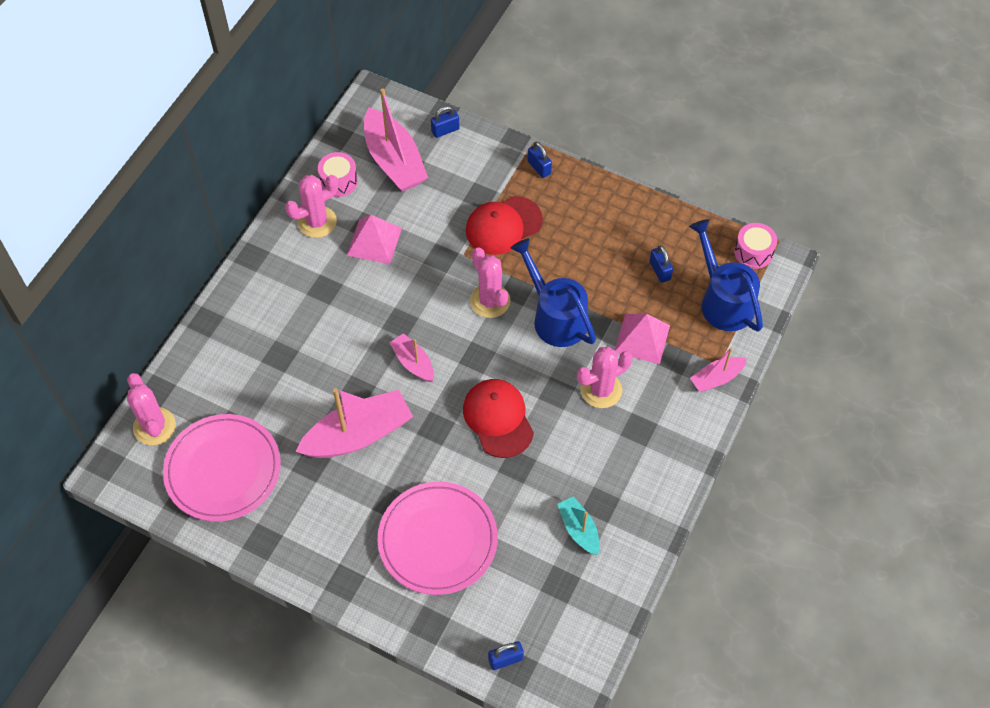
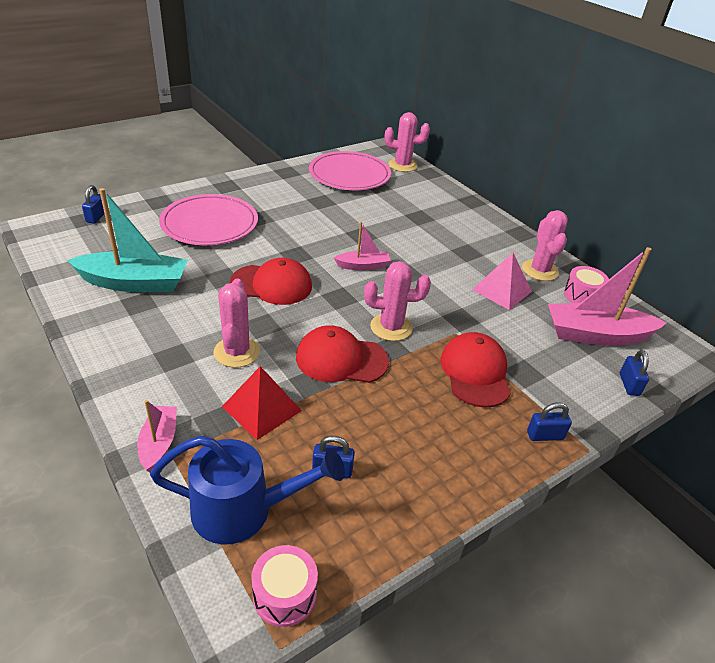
camera: 115 degrees right, 20 degrees down
(358, 435) = (325, 223): pink boat -> none
(555, 316) = (341, 359): blue watering can -> red cap
(579, 529) = (134, 283): turquoise boat -> turquoise boat, size x1.87
(642, 338) = (262, 408): pink pyramid -> red pyramid

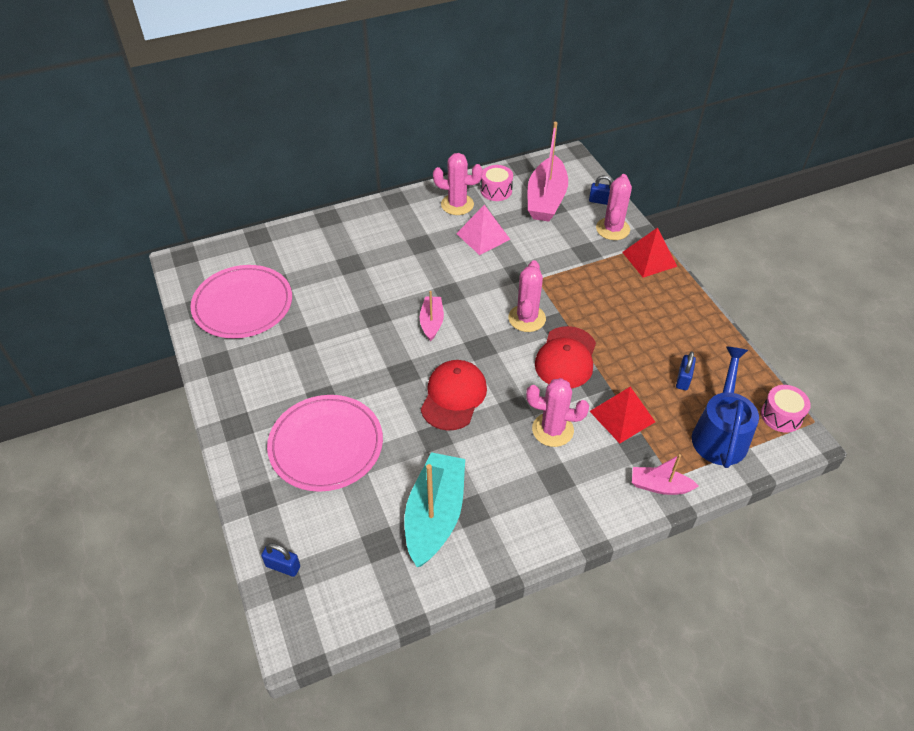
camera: 75 degrees left, 10 degrees up
(402, 165) = (233, 255): pink cactus -> pink cactus (612, 229)
(475, 372) = (585, 279): red cap -> none
(545, 435) = (649, 259): blue padlock -> red pyramid

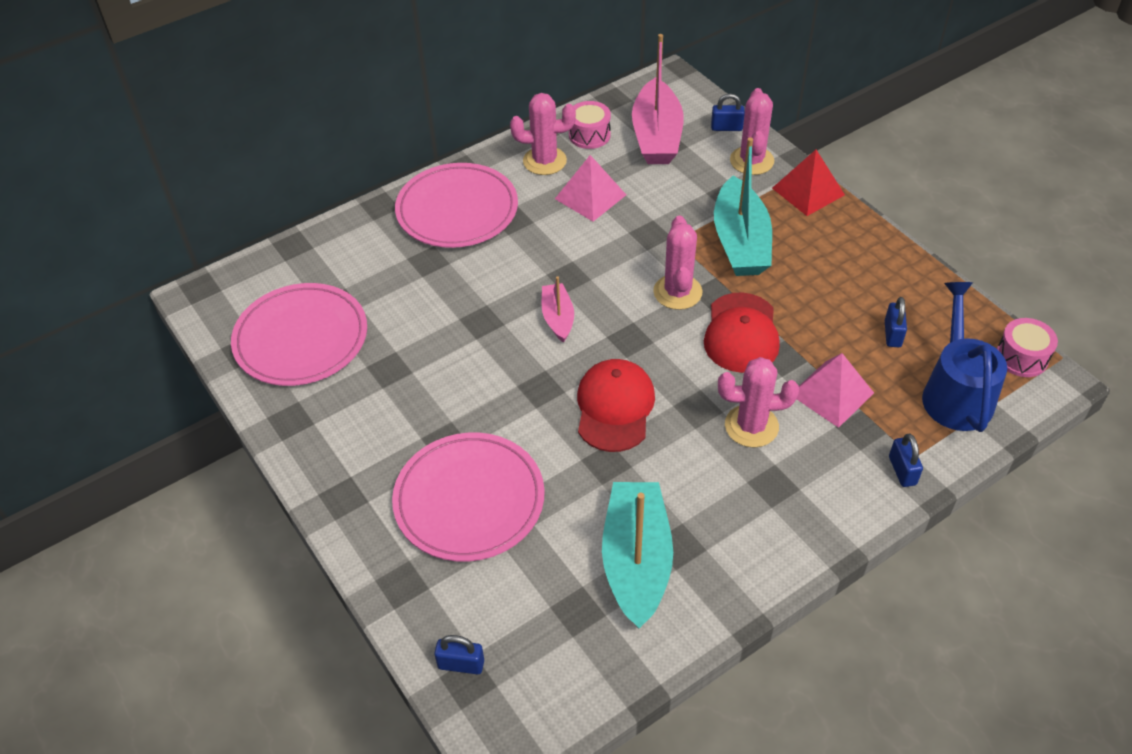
camera: 10 degrees left, 0 degrees up
(382, 230) = (457, 210): none -> pink plate
(586, 288) = (740, 242): none -> turquoise boat
(622, 416) = (831, 393): red pyramid -> pink pyramid
(660, 486) = (902, 471): pink boat -> blue padlock

